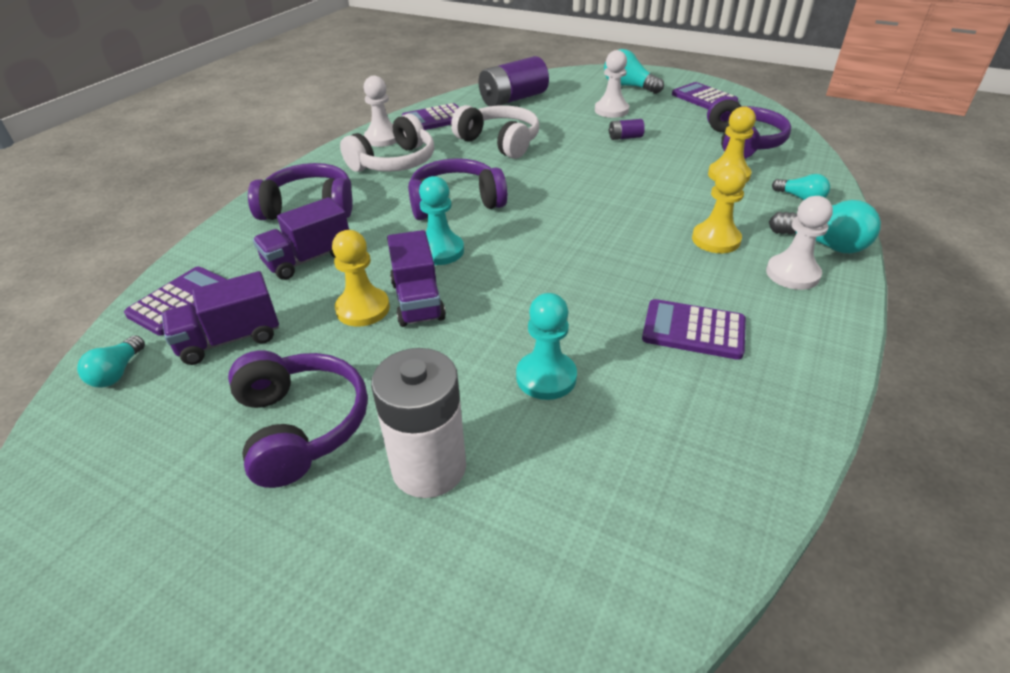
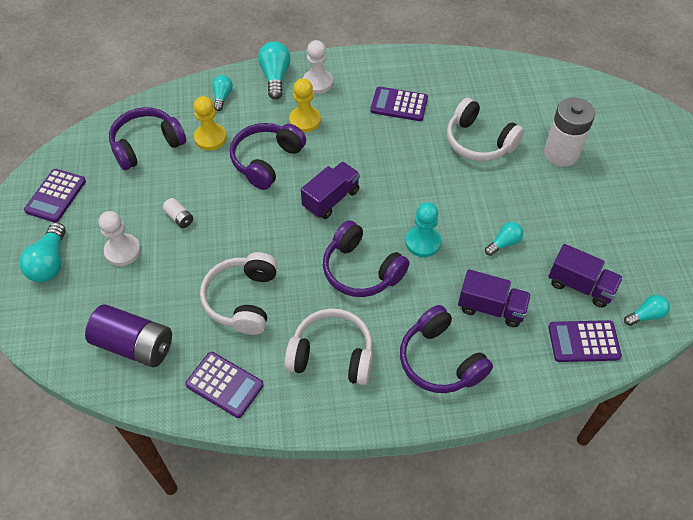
camera: 125 degrees left, 15 degrees up
(301, 426) = (589, 209): purple headphones -> purple headphones (266, 161)
(363, 309) = (504, 243): yellow pawn -> turquoise light bulb
(382, 138) = (294, 400): white pawn -> none
(417, 301) = (475, 223): purple truck -> purple truck (331, 199)
(546, 377) = (479, 142): turquoise pawn -> white headphones
(625, 137) = (179, 218): purple battery -> white battery
(693, 330) = (399, 104): purple calculator -> purple calculator turned 120 degrees clockwise

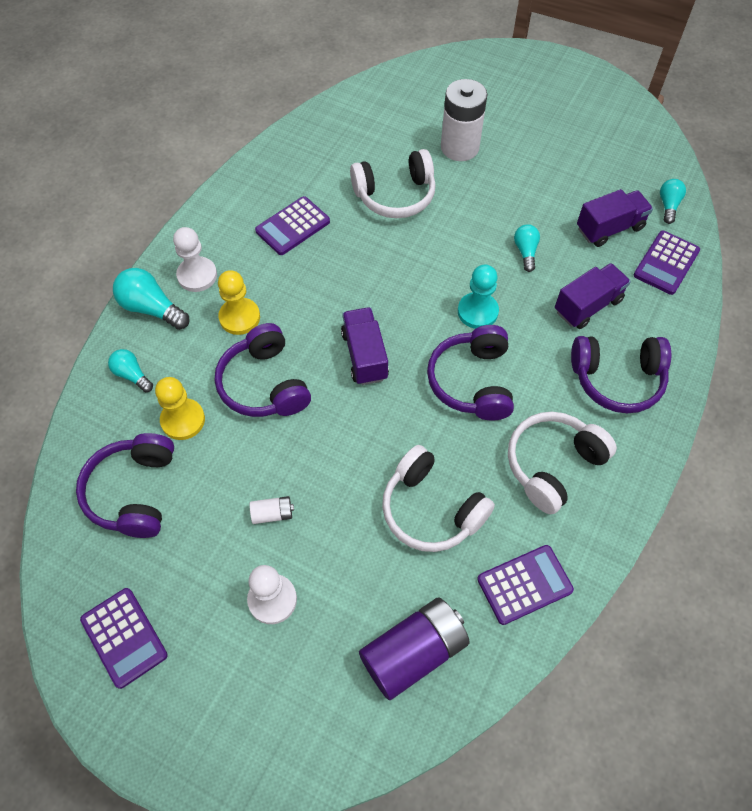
camera: 55 degrees left, 5 degrees up
(50, 263) = (225, 694): turquoise light bulb -> none
(361, 270) = (472, 381): purple headphones -> purple headphones turned 105 degrees clockwise

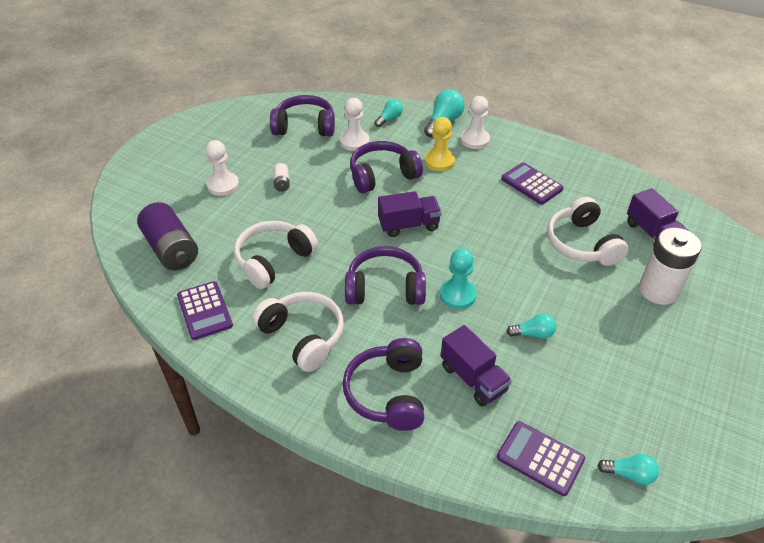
camera: 90 degrees right, 15 degrees down
(124, 637) = (214, 131): purple calculator -> none
(183, 420) = (354, 142): yellow pawn -> white pawn
(609, 228) = (580, 409): purple truck -> purple truck (652, 234)

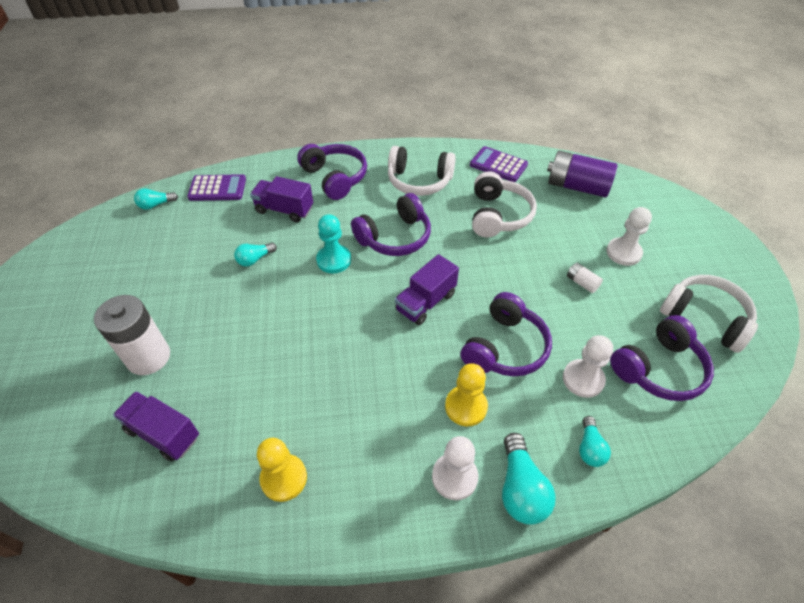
camera: 145 degrees right, 5 degrees up
(531, 184) = (336, 434): purple calculator -> none
(576, 179) = (284, 478): none -> yellow pawn
(582, 244) = (243, 373): white headphones -> white headphones (705, 318)

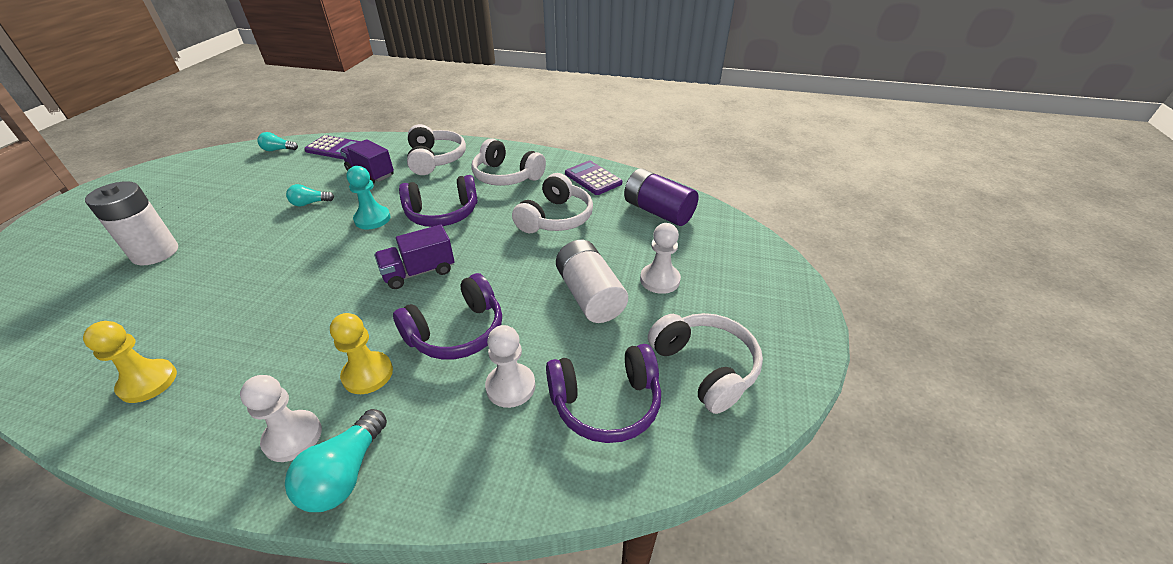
camera: 20 degrees right, 10 degrees down
(163, 433) = (101, 313): purple truck -> none
(335, 178) = (435, 159): purple headphones -> white headphones
(582, 283) = (590, 295): white battery -> white battery, size x2.23
(589, 448) = (456, 459): turquoise light bulb -> none

